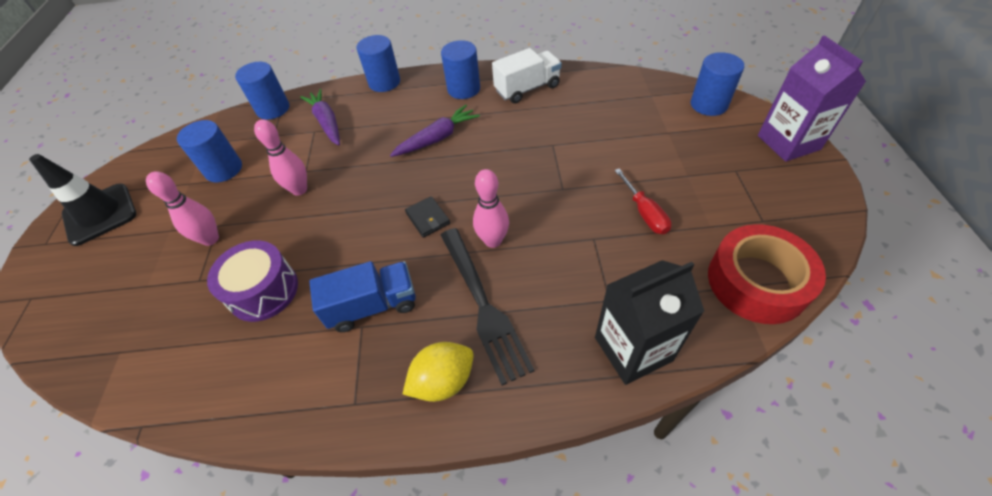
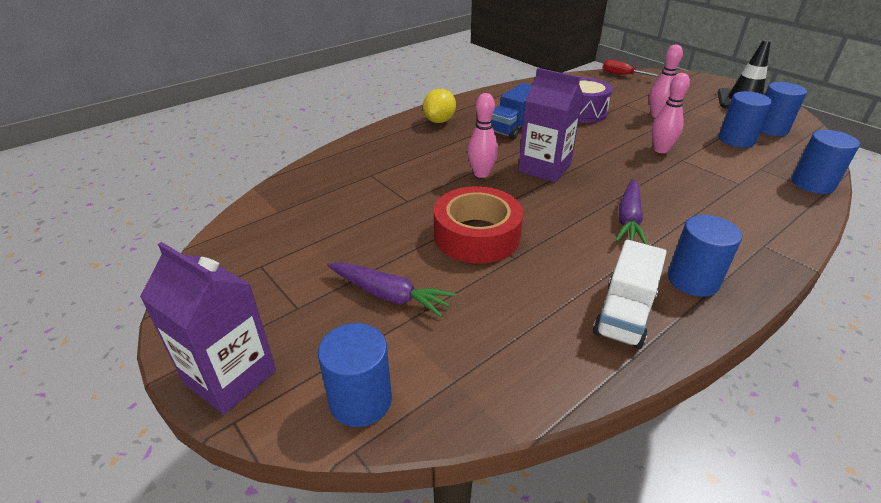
camera: 140 degrees right, 15 degrees down
(327, 122) = (744, 192): purple carrot -> purple carrot (389, 295)
(384, 82) = (785, 250): blue cylinder -> blue cylinder (770, 129)
(427, 218) = (544, 168): black wallet -> purple carton
(483, 305) = (450, 147): black fork -> none
(633, 349) = (342, 161): black carton -> none
(644, 212) = (377, 232): red screwdriver -> red screwdriver (623, 75)
(757, 282) = (262, 219): red tape -> red tape (477, 235)

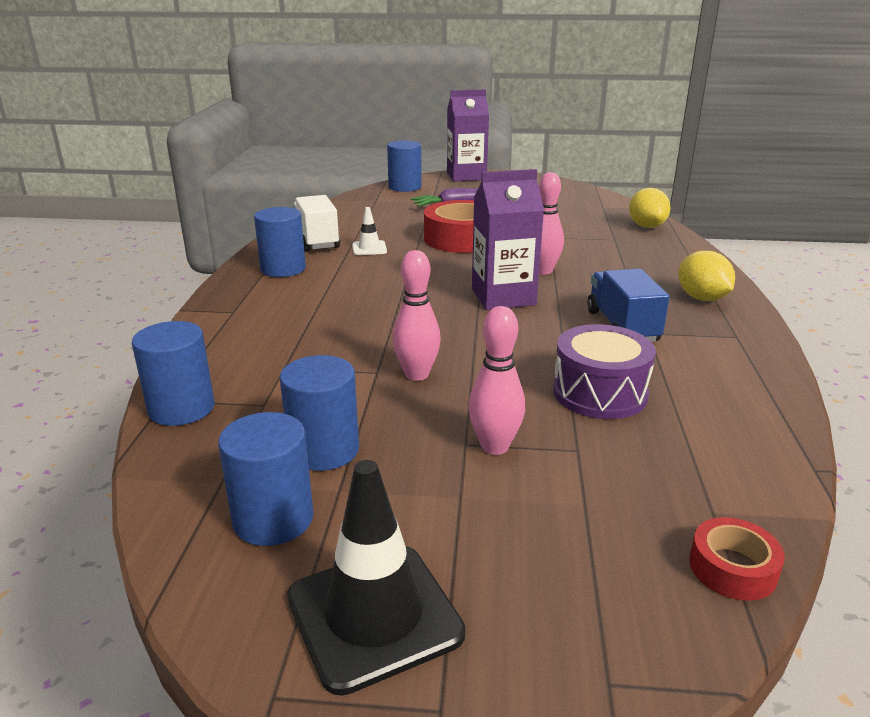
camera: 135 degrees right, 10 degrees down
(318, 173) = (646, 226): none -> yellow lemon
(580, 268) = (369, 248): none -> white traffic cone
(623, 75) = (732, 568): red screwdriver -> red tape
(628, 219) = (369, 287): purple carrot -> none

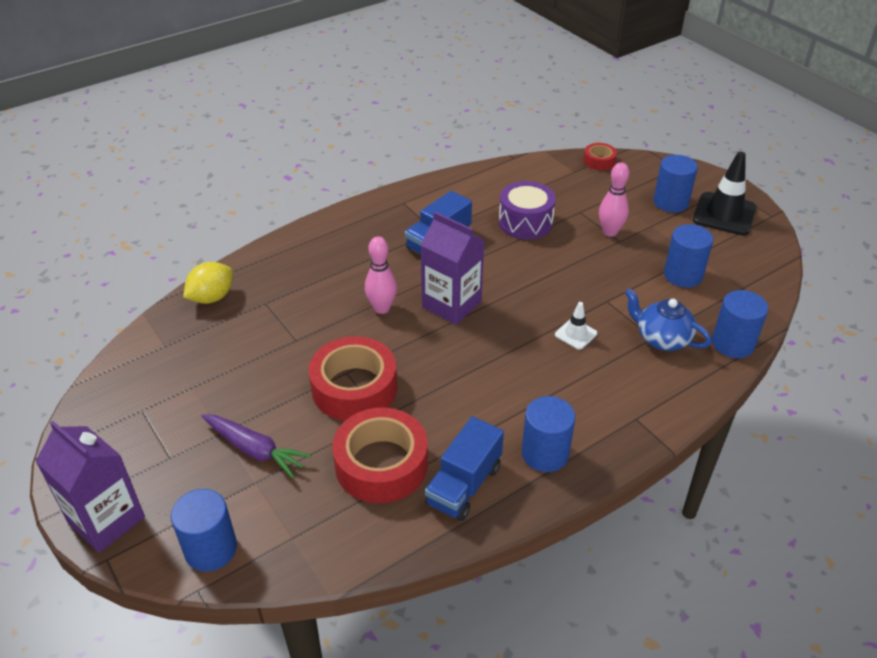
camera: 130 degrees left, 15 degrees up
(272, 371) = (662, 339): none -> blue teapot
(273, 519) = (731, 260): blue cylinder -> blue cylinder (670, 202)
(316, 240) = (464, 485): white truck -> blue truck
(369, 248) = (442, 433): white traffic cone -> white traffic cone (575, 334)
(380, 228) = (381, 464): none -> red tape
(417, 374) = (589, 285): pink bowling pin -> none
(702, 298) = (357, 227): yellow lemon -> none

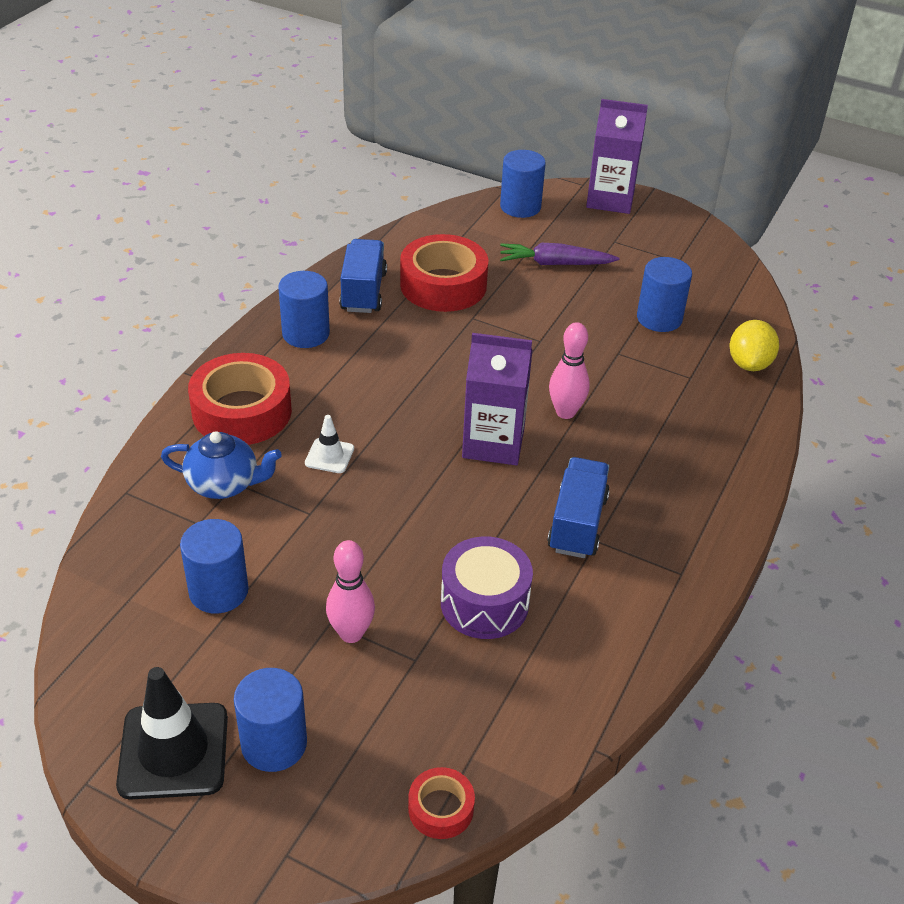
camera: 150 degrees right, 0 degrees up
(354, 388) = (519, 330): red tape -> red tape (242, 411)
(732, 343) = (134, 507): blue cylinder -> blue cylinder (659, 318)

